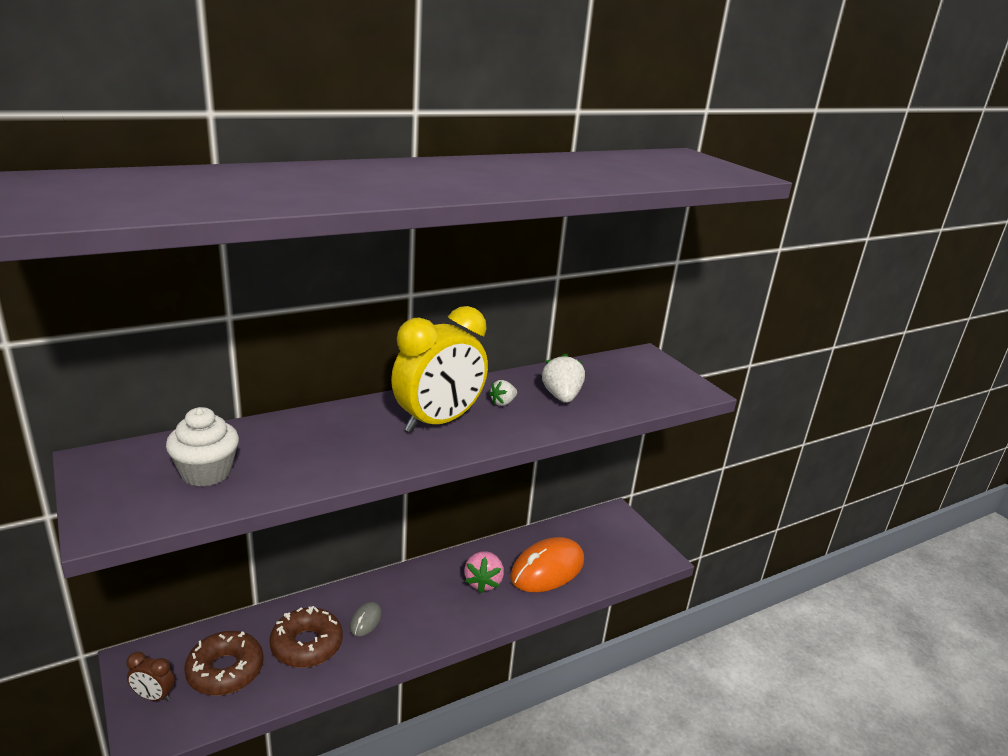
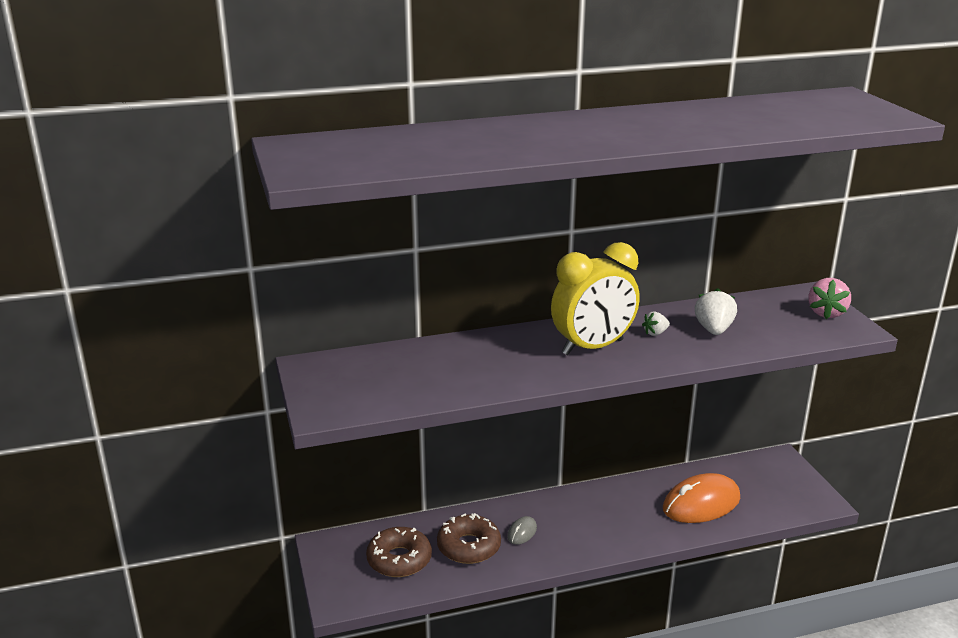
camera: 15 degrees right, 0 degrees up
(154, 696) = (341, 573): brown clock -> none
(206, 472) = (395, 379): white cupcake -> none
(483, 582) = (635, 510): pink strawberry -> pink strawberry (826, 313)

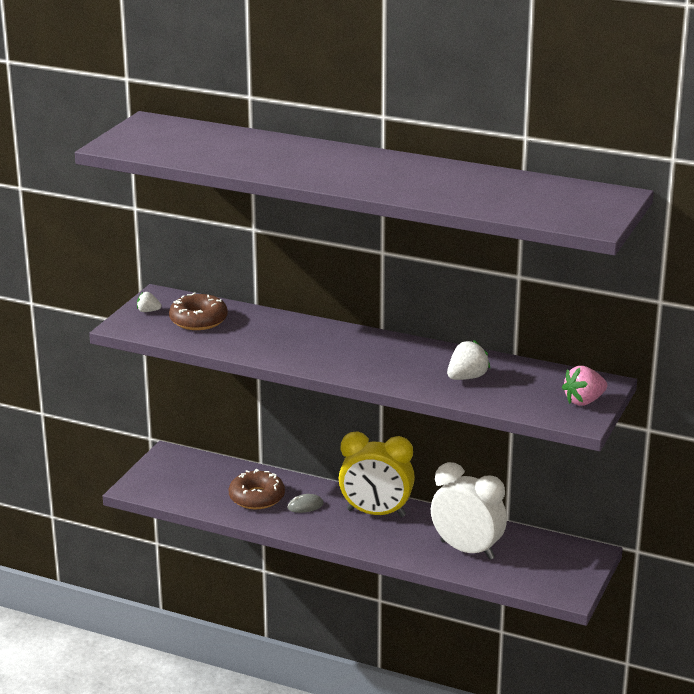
camera: 40 degrees right, 0 degrees up
(399, 559) = (202, 484): brown donut -> brown donut (198, 320)
(593, 347) = (355, 355): yellow clock -> yellow clock (376, 513)
(655, 333) = (419, 363): white strawberry -> white strawberry (148, 311)
(701, 504) = (467, 550): orange mouse -> white clock

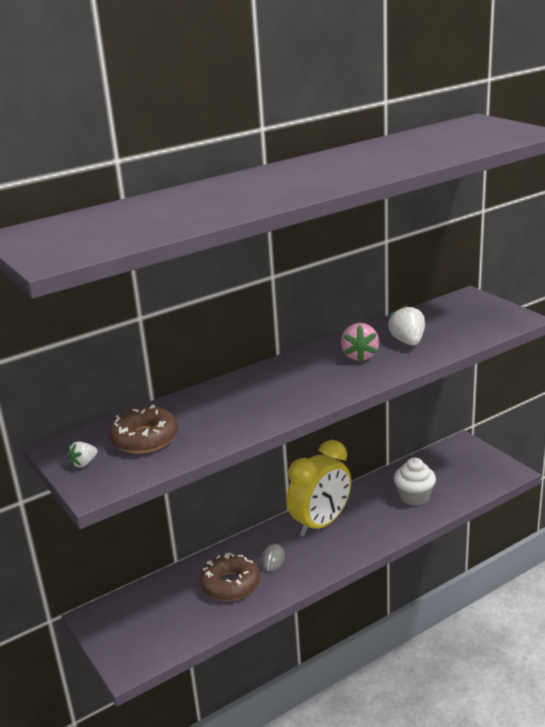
camera: 55 degrees left, 0 degrees up
(467, 550) = (414, 497): white clock -> white cupcake
(584, 401) = (490, 310): pink strawberry -> pink strawberry (360, 356)

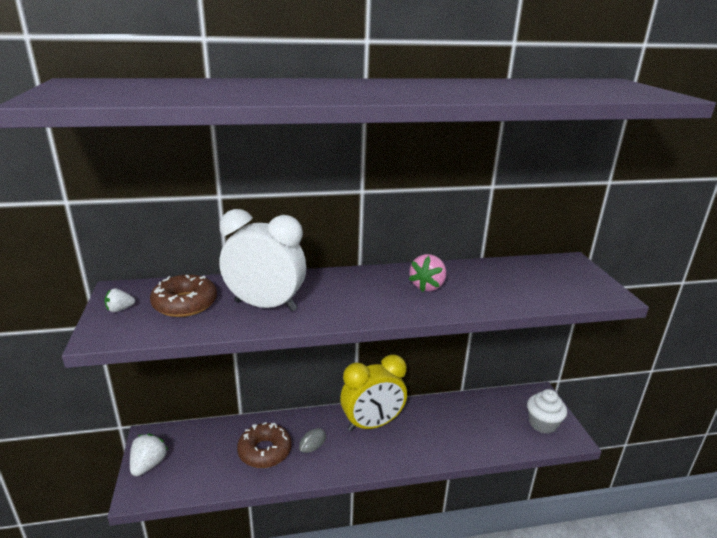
camera: 20 degrees right, 0 degrees up
(226, 417) = (265, 305): none -> white clock
(408, 342) = (482, 286): white strawberry -> white strawberry (148, 465)
(414, 497) = (467, 429): white cupcake -> white cupcake (542, 424)

